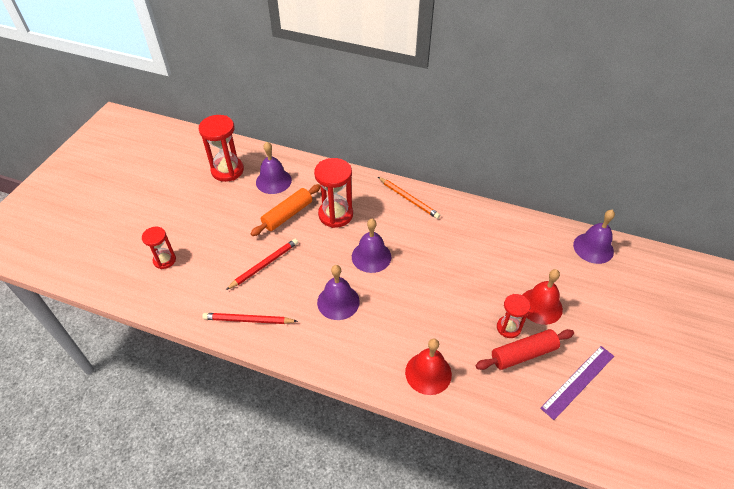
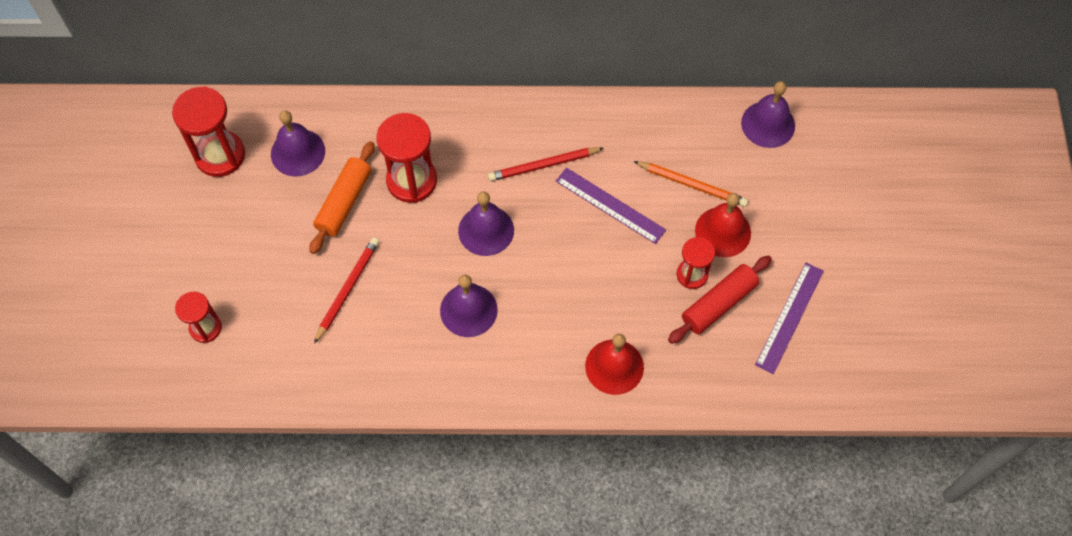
camera: 20 degrees left, 15 degrees up
(248, 320) = (363, 374): red pencil -> red pencil (543, 165)
(408, 199) = (503, 122): orange pencil -> orange pencil (692, 185)
(463, 266) = (610, 205): none -> purple ruler

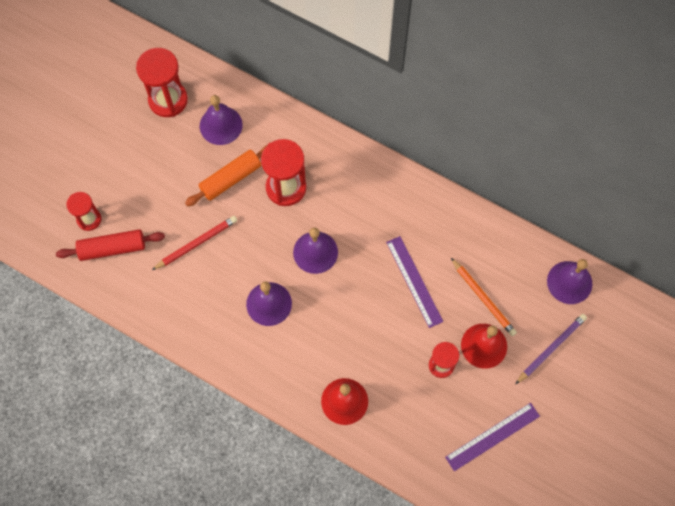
camera: 30 degrees right, 5 degrees up
(543, 165) = (385, 226): red pencil -> none
(718, 304) = (447, 397): red rolling pin -> red rolling pin (112, 248)
(792, 198) = (551, 348): none -> purple pencil

